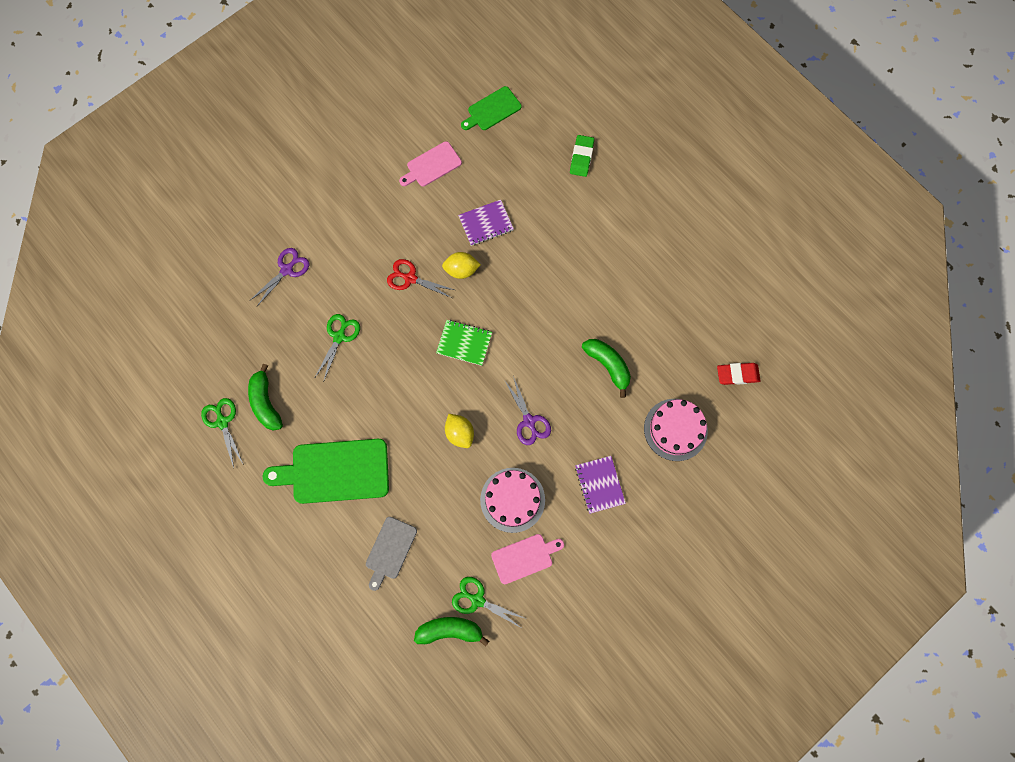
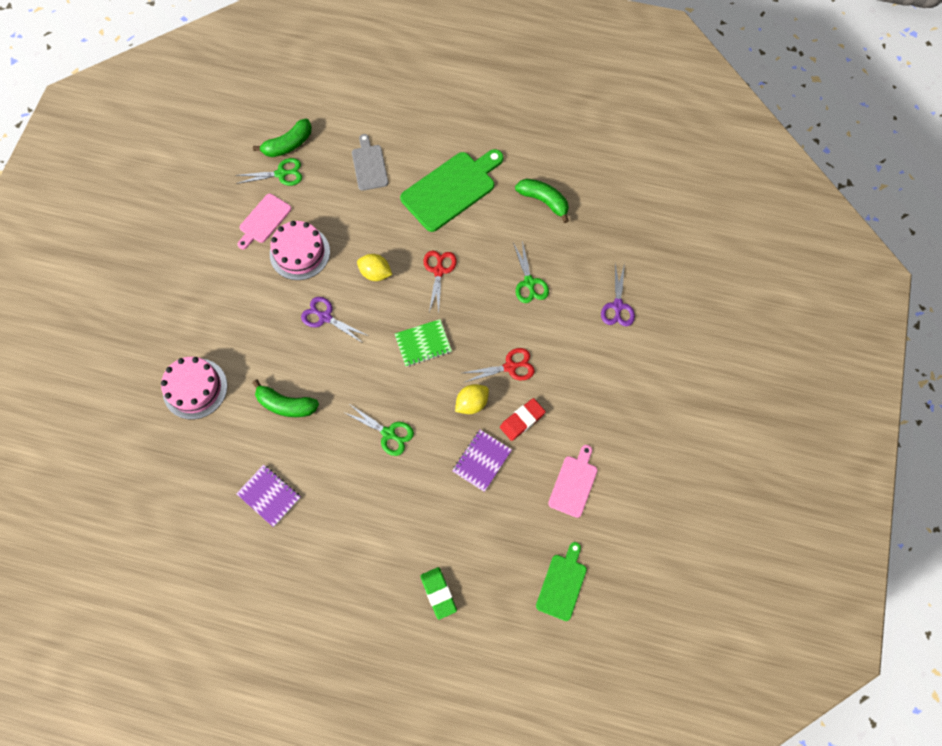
camera: 145 degrees right, 5 degrees down
(222, 422) = (563, 169): green scissors -> green scissors (388, 433)
(405, 398) = (439, 271): none -> red scissors
(599, 485) = (236, 306): purple notebook -> purple notebook (269, 495)
(737, 374) = (162, 472): red eraser -> red eraser (522, 420)

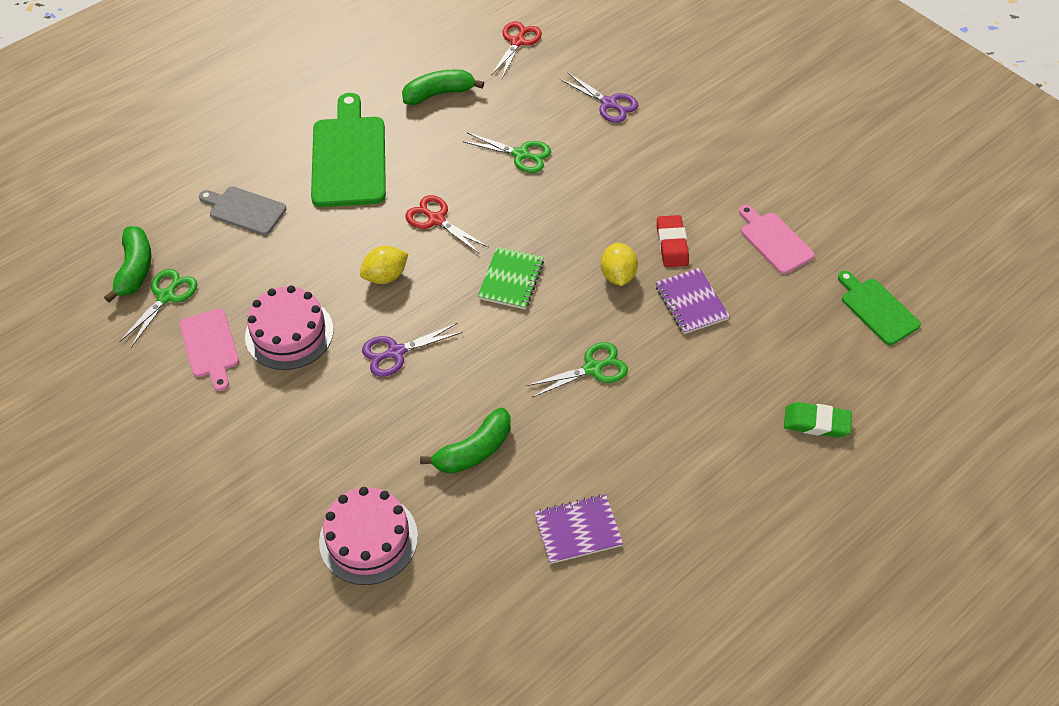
camera: 55 degrees left, 15 degrees down
(510, 367) = (603, 221): red scissors -> red scissors (517, 42)

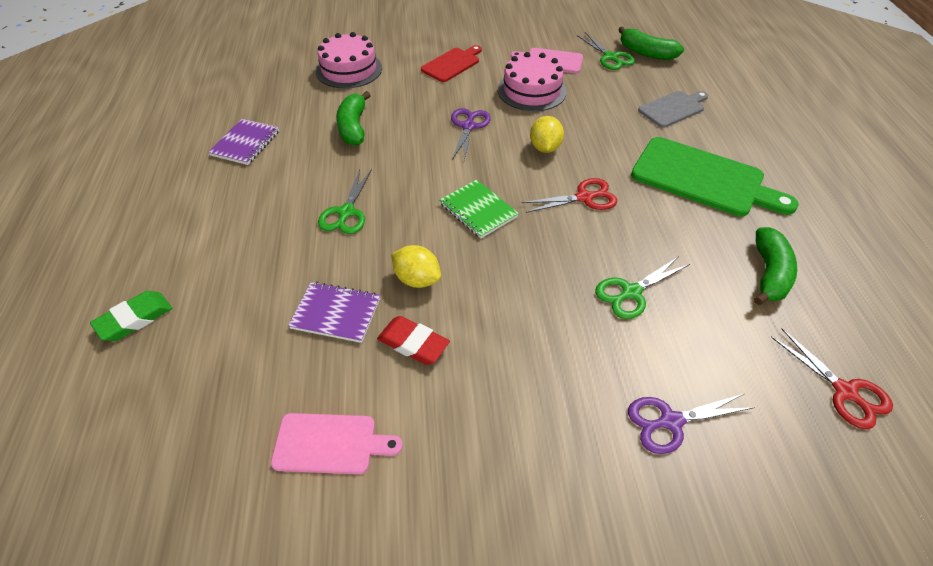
camera: 125 degrees right, 5 degrees down
(281, 437) = (452, 64): none -> red cutting board
(877, 309) = (153, 476): green cutting board -> none

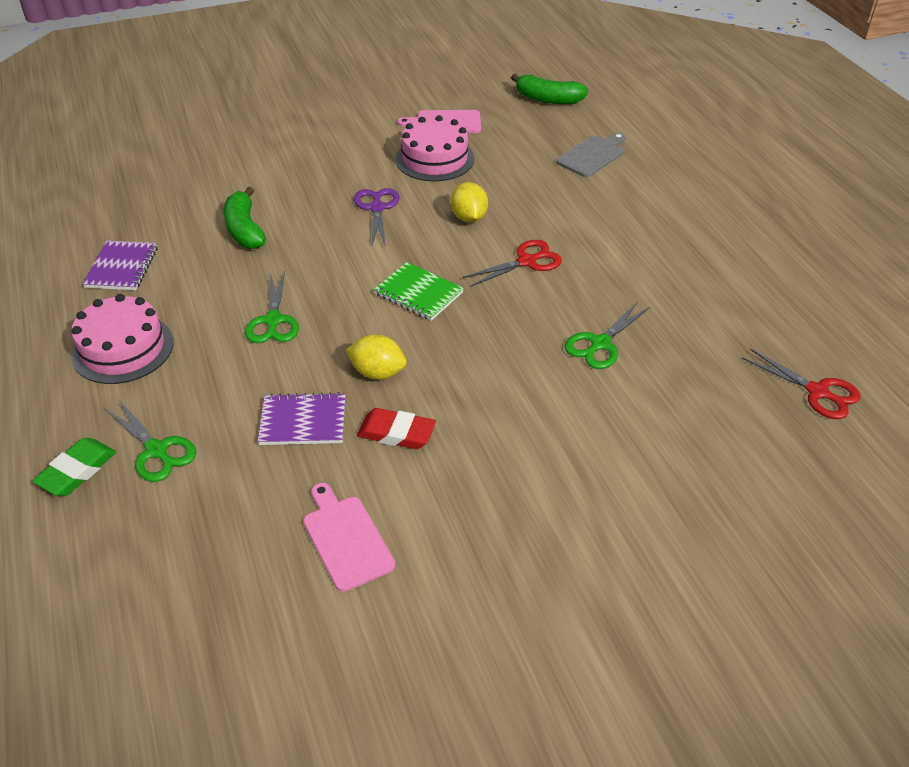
camera: 15 degrees left, 5 degrees down
(330, 443) = (346, 539): pink cutting board -> pink cutting board turned 105 degrees counterclockwise
(349, 69) = (212, 166): pink cake -> pink cake (123, 348)
(452, 64) = (333, 142): red cutting board -> none
(610, 57) = (510, 109): green scissors -> green scissors (156, 450)
(671, 421) = (669, 449): purple scissors -> none
(703, 179) = (642, 222): green cutting board -> none
(769, 273) = (727, 302): green banana -> none

